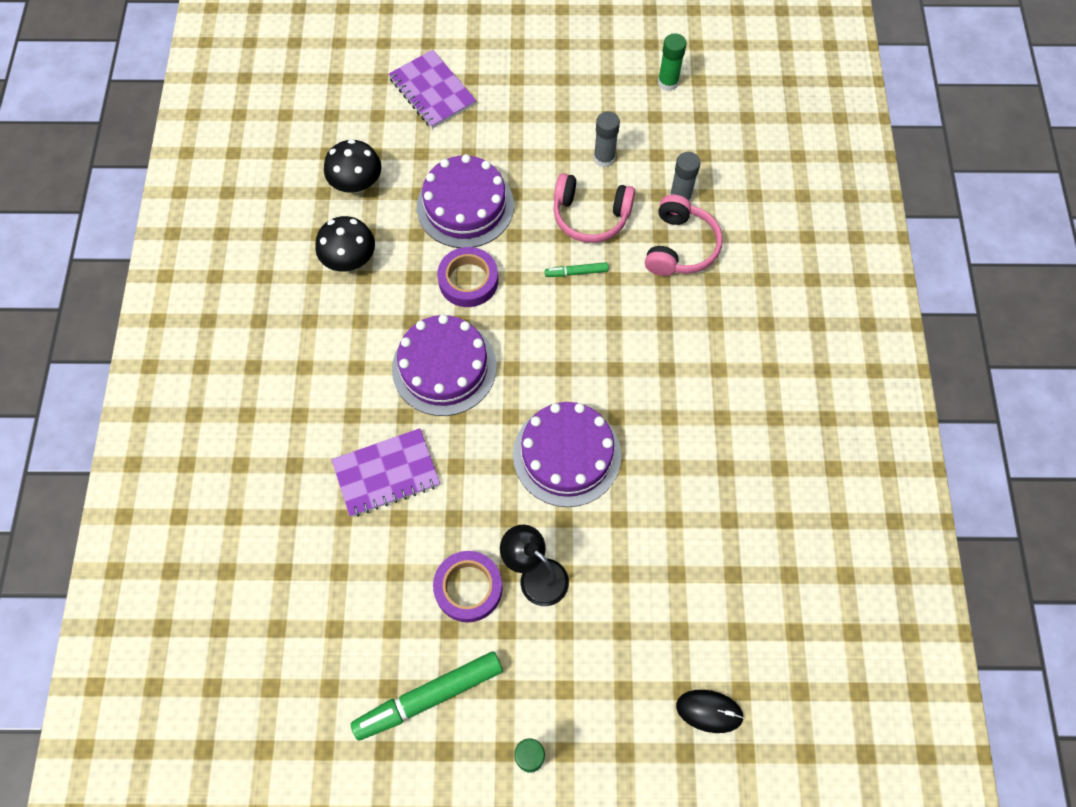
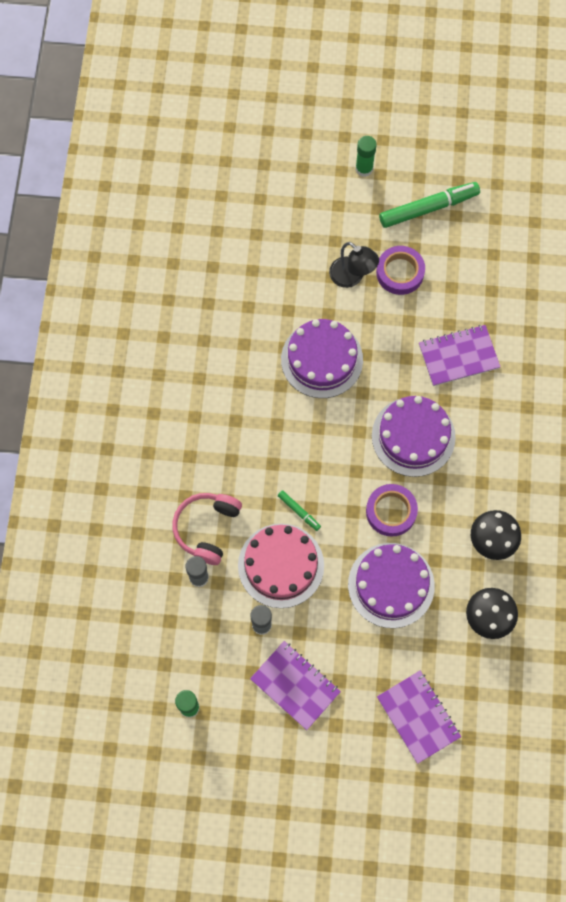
camera: 175 degrees left, 5 degrees up
(562, 108) = (295, 685): none -> purple notebook
(576, 272) = (299, 511): green marker -> green marker turned 45 degrees clockwise
(590, 216) = (281, 565): pink headphones -> pink cake
(709, 711) = (244, 186): black mouse -> none

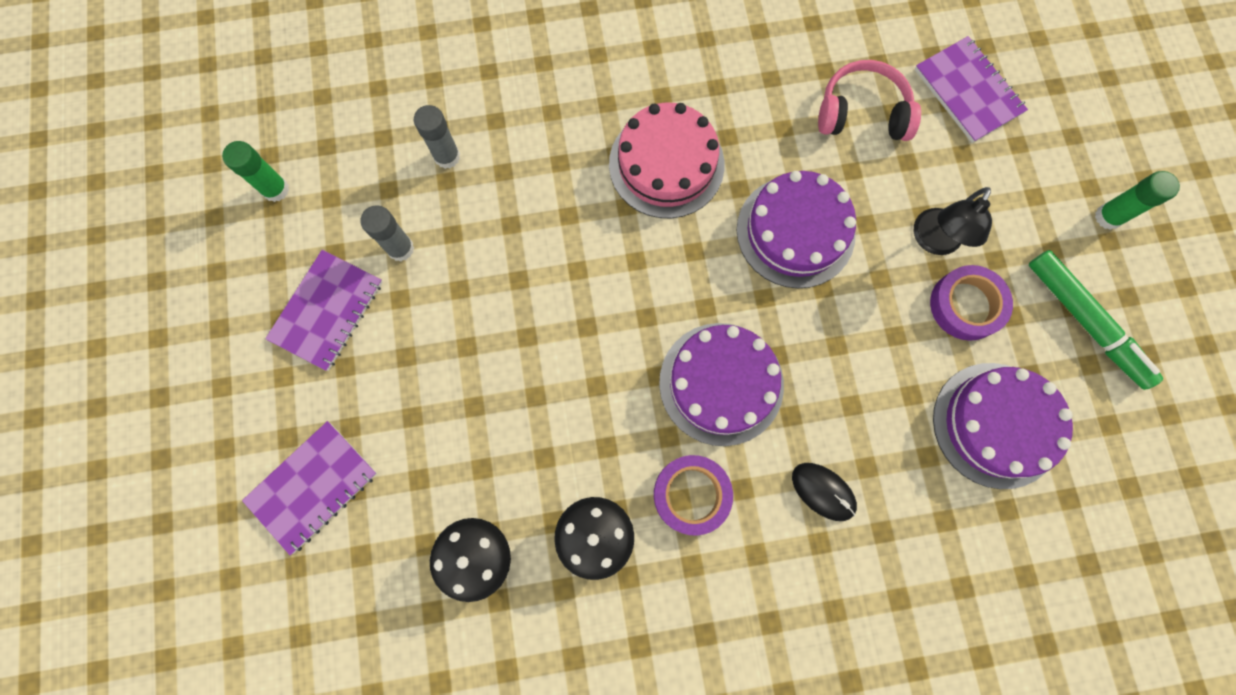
camera: 75 degrees right, 5 degrees up
(207, 528) = (515, 149): pink headphones -> pink headphones (862, 113)
(281, 565) = (487, 252): pink cake -> pink cake (666, 164)
(299, 511) = (568, 256): green marker -> none
(391, 511) = (600, 379): purple tape -> purple tape (691, 495)
(391, 585) = (493, 404): purple cake -> purple cake (996, 425)
(458, 356) = (865, 420): purple notebook -> purple notebook (967, 91)
(496, 395) = (823, 491): none -> black mouse

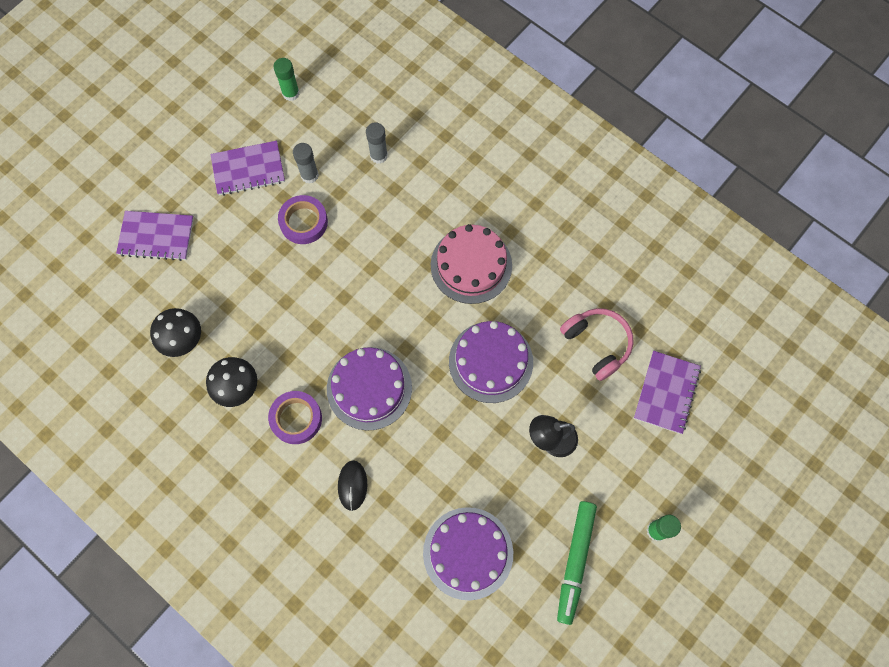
camera: 50 degrees right, 5 degrees down
(966, 305) = (527, 486): purple tape -> purple tape (303, 222)

